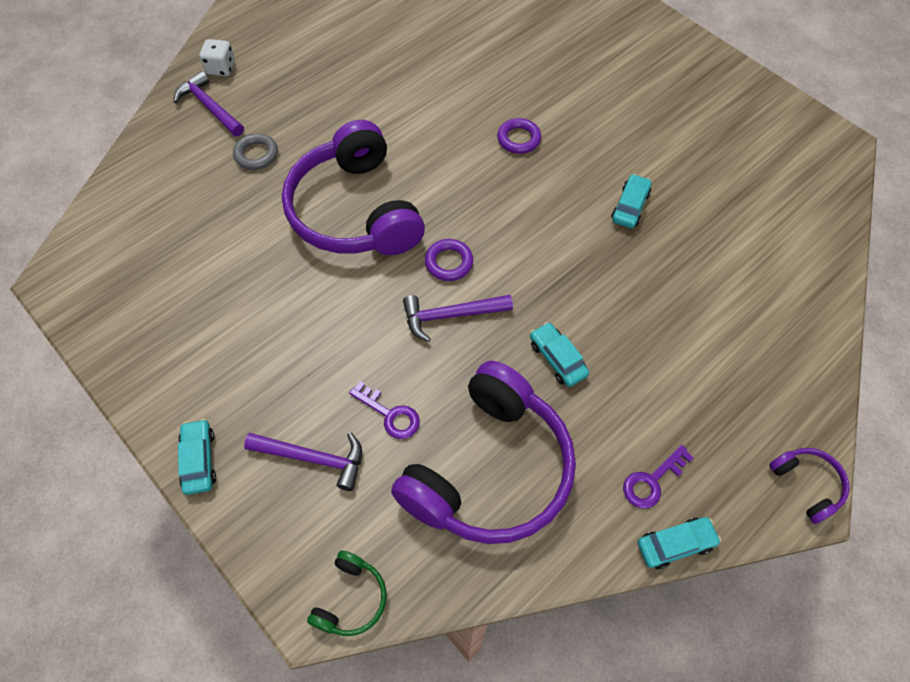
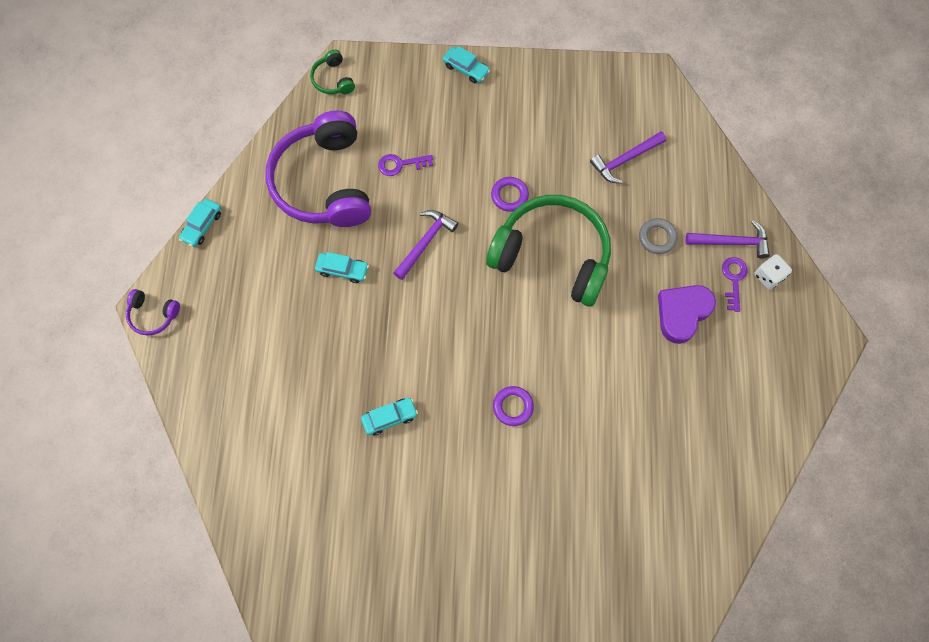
camera: 135 degrees right, 10 degrees up
(313, 458) = (414, 114): purple hammer -> purple hammer (625, 160)
(314, 95) = (682, 313): none -> purple heart
(355, 211) = (552, 256): purple headphones -> green headphones
(449, 262) = (461, 273): purple ring -> purple ring (509, 196)
(630, 206) = (389, 418): turquoise car -> turquoise car turned 90 degrees counterclockwise
(652, 481) = (237, 247): purple key -> purple key (733, 279)

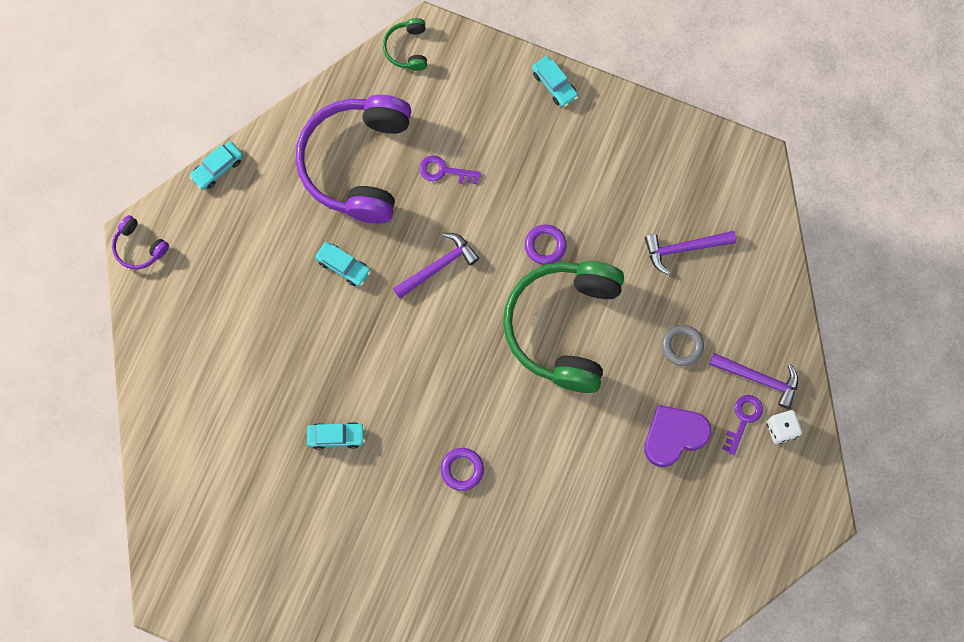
camera: 20 degrees right, 5 degrees up
(552, 256) = (564, 327): green headphones -> green headphones turned 120 degrees counterclockwise

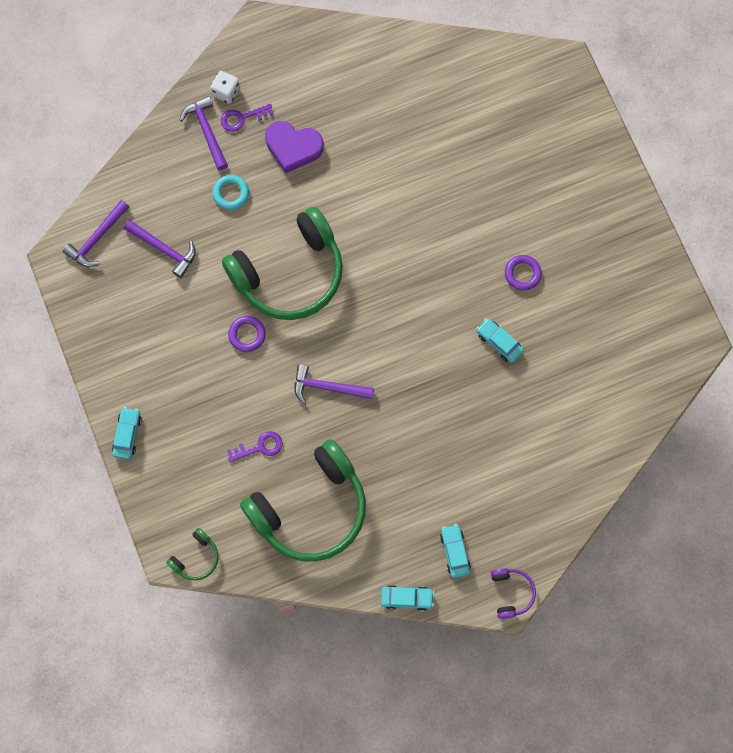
camera: 135 degrees left, 0 degrees up
(343, 266) = (388, 447): turquoise car -> turquoise car (455, 552)
(357, 163) = (310, 508): purple headphones -> green headphones
(444, 171) = (260, 447): purple key -> purple key turned 75 degrees counterclockwise
(462, 469) = (441, 249): purple ring -> purple ring (522, 273)
(682, 346) = (231, 193): grey ring -> turquoise ring
(745, 205) = (97, 238): none -> purple hammer

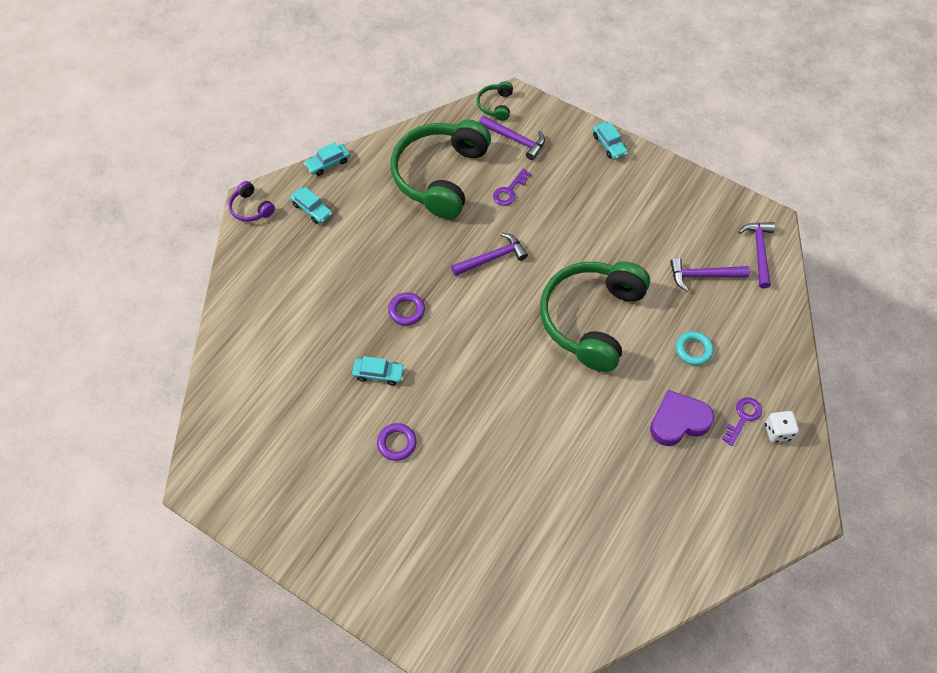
camera: 145 degrees right, 15 degrees down
(206, 131) = (760, 386): purple hammer -> purple hammer (515, 139)
(247, 334) = (584, 256): purple ring -> purple ring (406, 310)

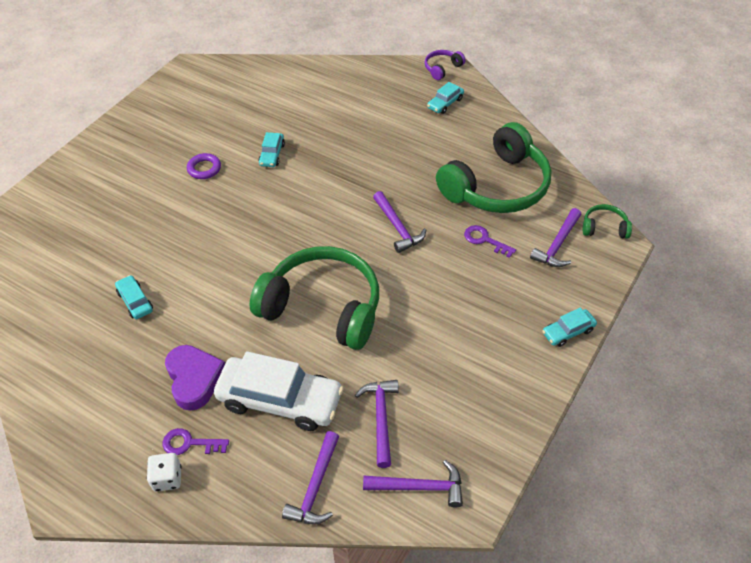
camera: 90 degrees right, 10 degrees down
(328, 163) = (500, 109): turquoise car -> turquoise car (135, 301)
(406, 310) = (336, 169): purple ring -> none
(440, 176) = (497, 186): green headphones -> green headphones turned 120 degrees clockwise
(693, 350) = (280, 400): turquoise ring -> white car
(743, 418) = (189, 443): purple key -> purple key turned 150 degrees clockwise
(769, 320) = (315, 487): none -> purple hammer

